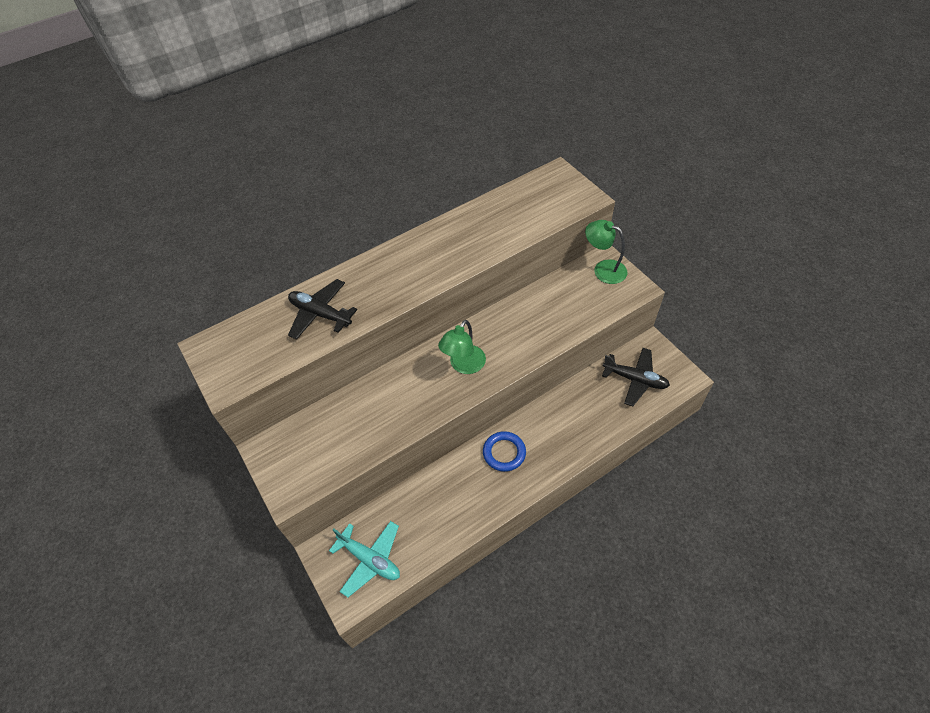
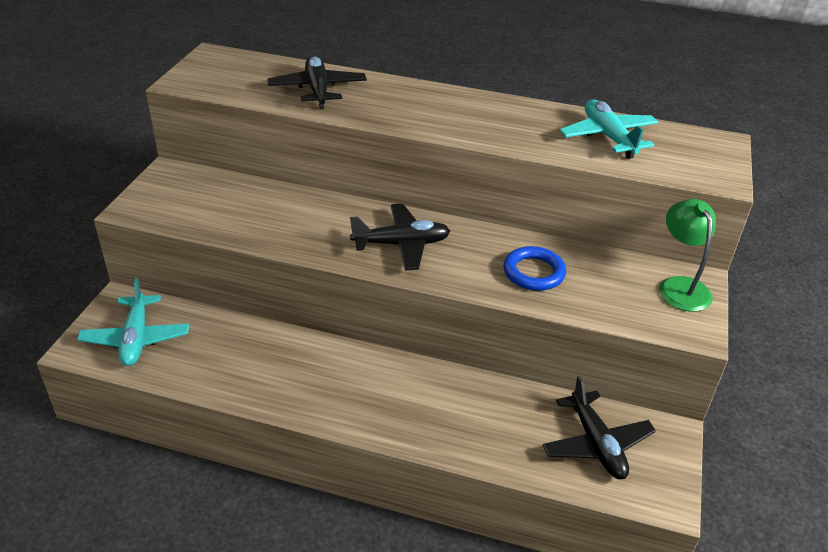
camera: 45 degrees right, 15 degrees down
(464, 365) = (401, 244): green lamp -> black plane
(504, 453) = (359, 374): blue ring -> blue ring (533, 272)
(510, 213) = (608, 137): none -> turquoise plane

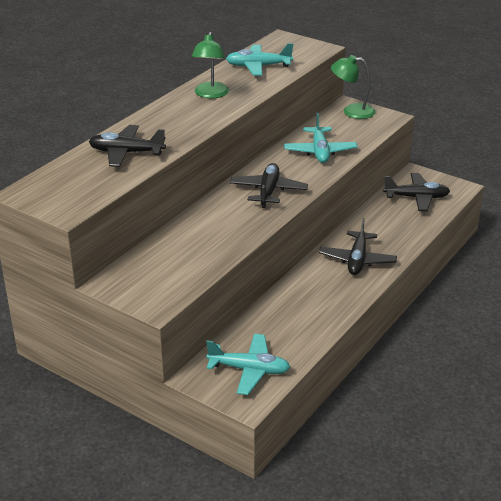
camera: 70 degrees left, 5 degrees down
(392, 398) = (357, 260): none -> black plane
(497, 116) = (210, 94): none -> green lamp
(533, 272) = (320, 151): blue ring -> turquoise plane

